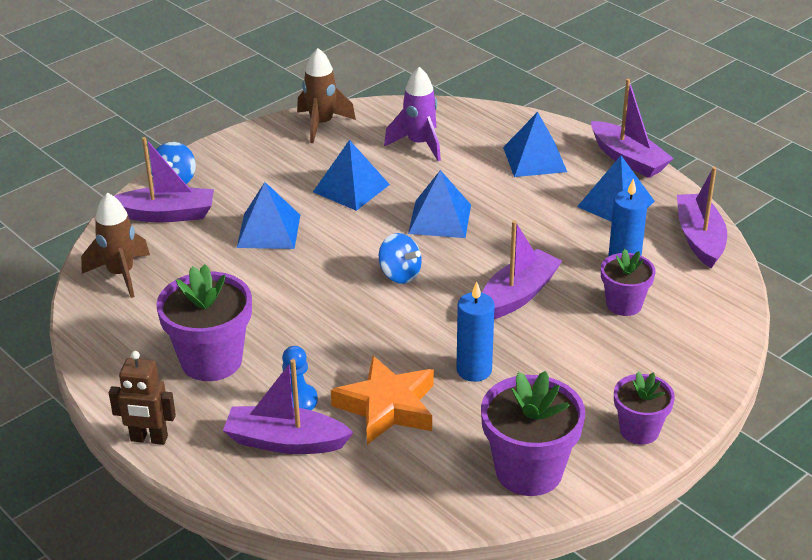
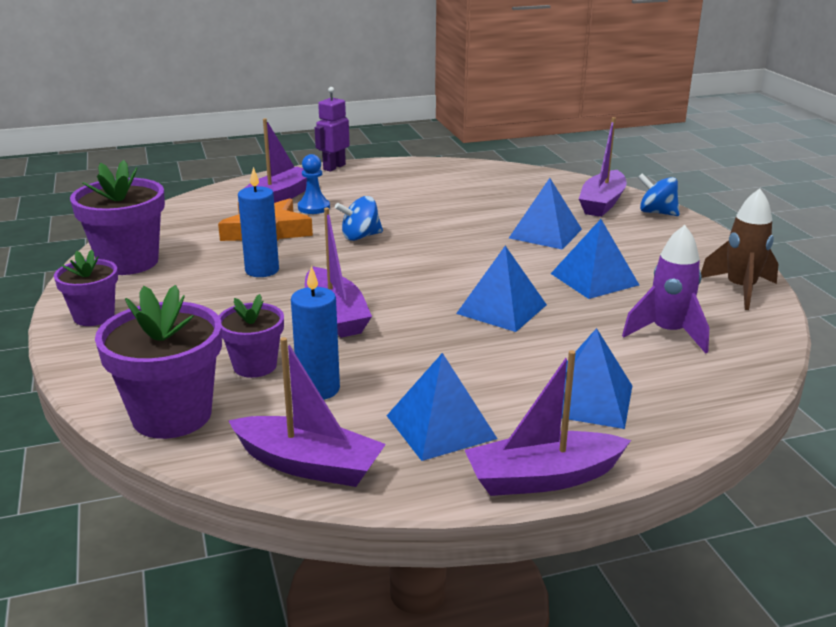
camera: 115 degrees right, 10 degrees down
(121, 274) = (526, 180): brown rocket -> none
(149, 439) = (334, 167): brown robot -> purple robot
(211, 360) = (391, 191): purple flower pot -> purple flower pot (172, 415)
(400, 274) = (426, 270): blue spinning top -> blue spinning top (360, 237)

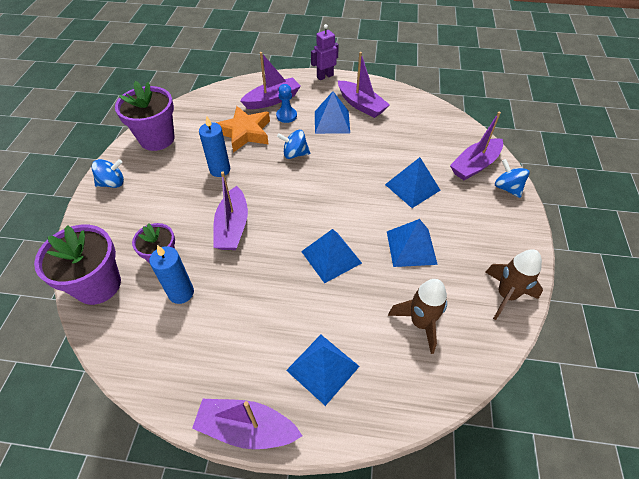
camera: 25 degrees right, 25 degrees up
(94, 316) = (112, 183): purple flower pot -> blue spinning top
(308, 465) = (135, 357): purple boat -> purple boat (361, 105)
(441, 427) = (222, 355): blue pyramid -> blue pyramid (332, 122)
(667, 333) = (420, 323): purple rocket -> brown rocket

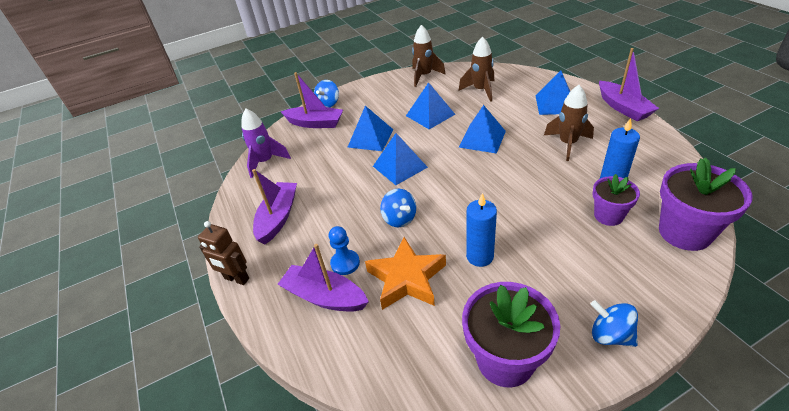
camera: 120 degrees left, 10 degrees down
(232, 227) = (526, 199): purple boat -> none
(254, 312) = (567, 144): none -> brown rocket
(325, 76) = (236, 279): purple robot -> brown robot
(332, 122) = (325, 222): blue pyramid -> blue pyramid (400, 166)
(438, 119) = (265, 162): none -> purple rocket

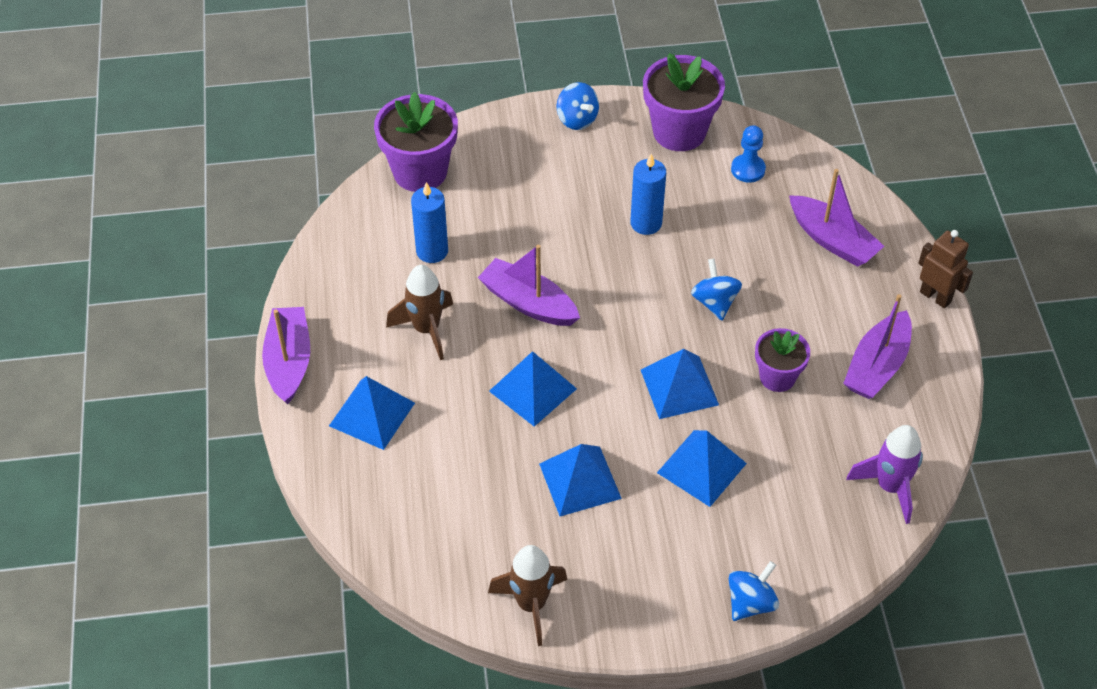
camera: 165 degrees left, 10 degrees up
(315, 123) = (788, 552): purple boat -> purple boat (528, 303)
(345, 263) = (800, 269): blue pawn -> blue pawn (748, 169)
(407, 278) = (736, 228): orange star -> none
(481, 90) = (459, 505): brown rocket -> none
(608, 216) = (475, 216): purple flower pot -> purple flower pot (777, 377)

